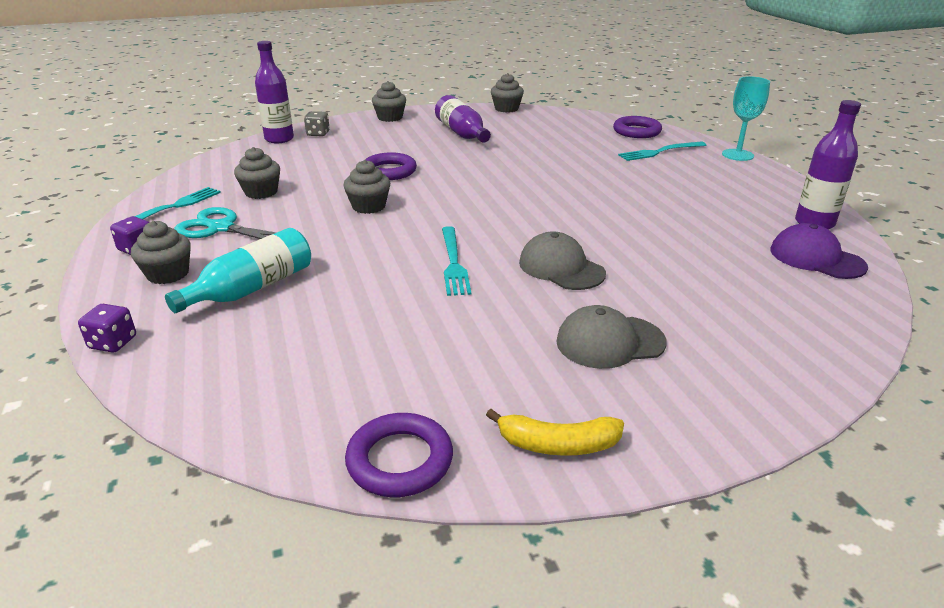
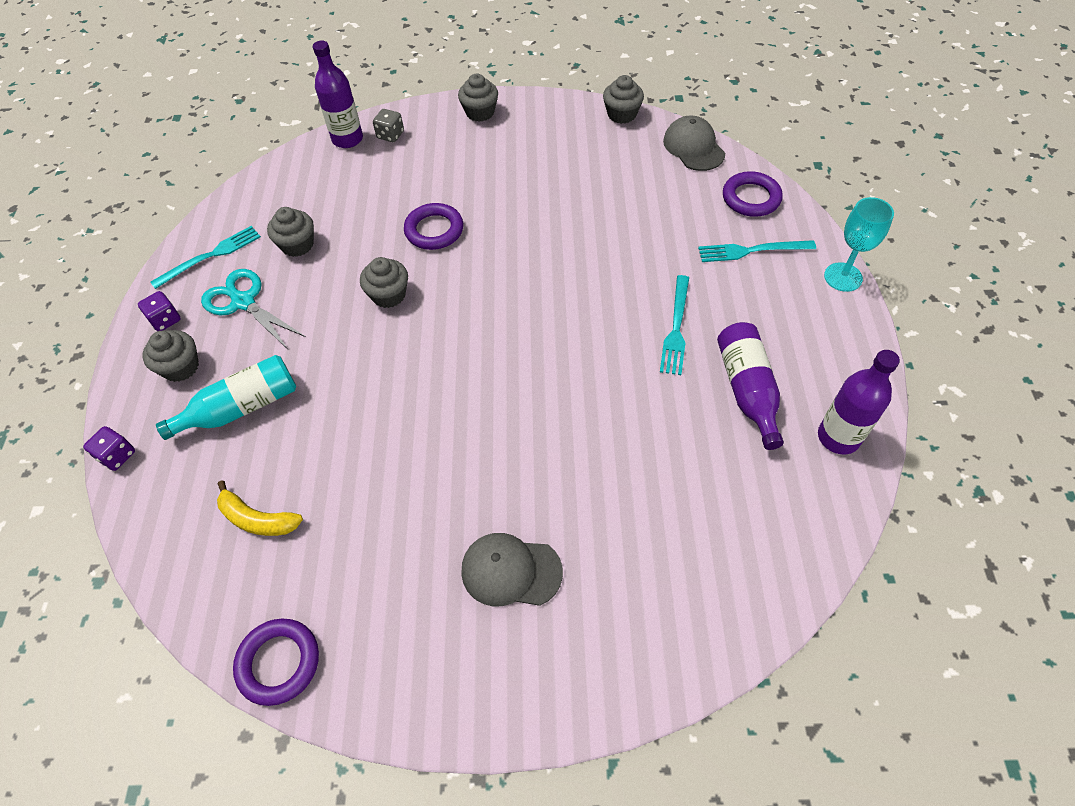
camera: 20 degrees right, 25 degrees up
(453, 262) = (428, 412): turquoise fork -> turquoise fork (676, 328)
(462, 133) = (544, 163): purple bottle -> purple bottle (747, 390)
(557, 444) = (401, 684): yellow banana -> yellow banana (257, 519)
(561, 268) = (525, 447): grey cap -> grey cap (693, 147)
(816, 258) = (795, 499): purple cap -> none

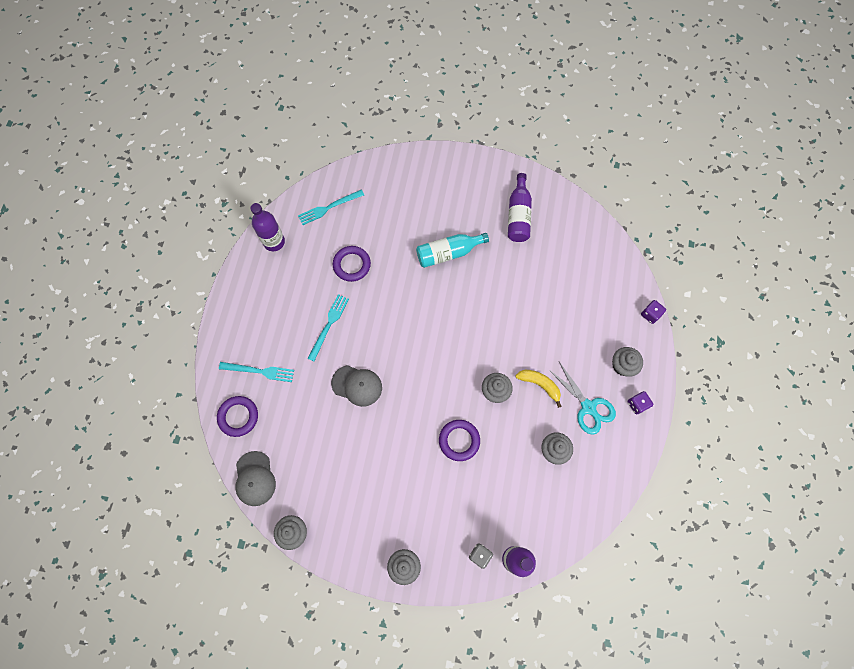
camera: 170 degrees left, 15 degrees up
(210, 256) = (614, 454): turquoise fork -> turquoise fork (329, 207)
(241, 407) = (584, 329): turquoise bottle -> turquoise bottle (448, 253)
(257, 519) = (572, 263): yellow banana -> yellow banana (539, 385)
(279, 663) = (560, 197): purple ring -> purple ring (352, 265)
(511, 571) = (453, 213): grey cap -> grey cap (357, 385)
(747, 390) = (307, 277): purple bottle -> purple bottle (518, 215)
(843, 277) = (216, 338): turquoise goblet -> none

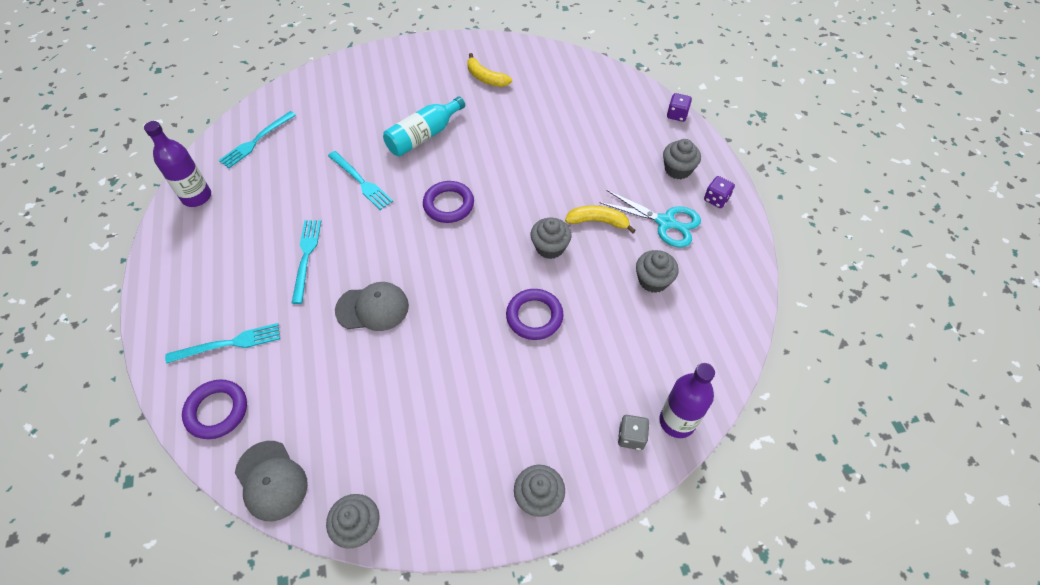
camera: 25 degrees left, 15 degrees down
(352, 265) = (310, 186): purple ring -> purple ring (448, 205)
(388, 276) = (360, 181): none -> turquoise fork
(518, 215) = (486, 78): purple bottle -> yellow banana

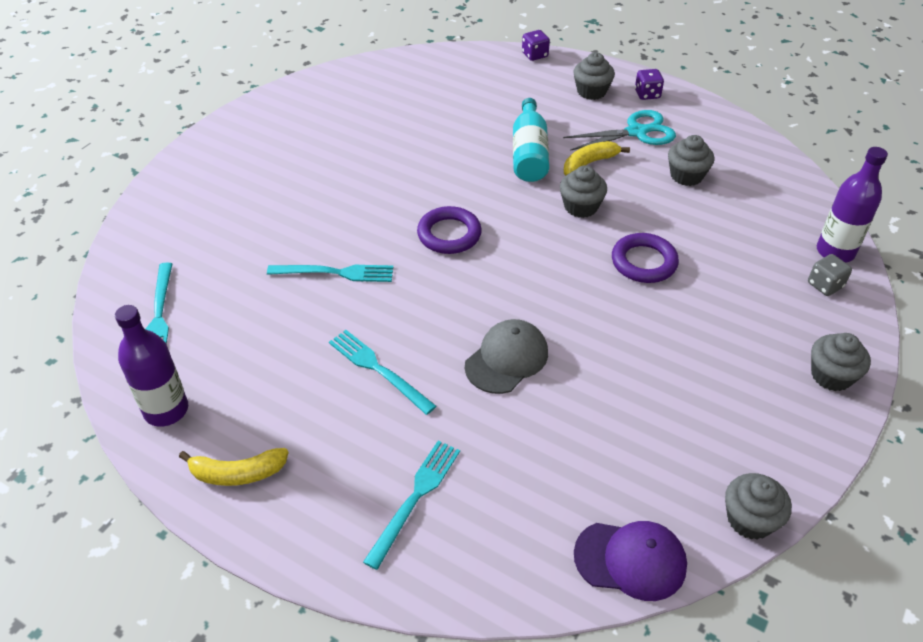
camera: 45 degrees left, 10 degrees down
(217, 411) = (493, 559): purple ring -> none
(271, 480) = (630, 560): grey cap -> purple cap
(424, 136) = (341, 198): turquoise bottle -> turquoise bottle (529, 153)
(486, 78) = (330, 119): yellow banana -> yellow banana (237, 473)

